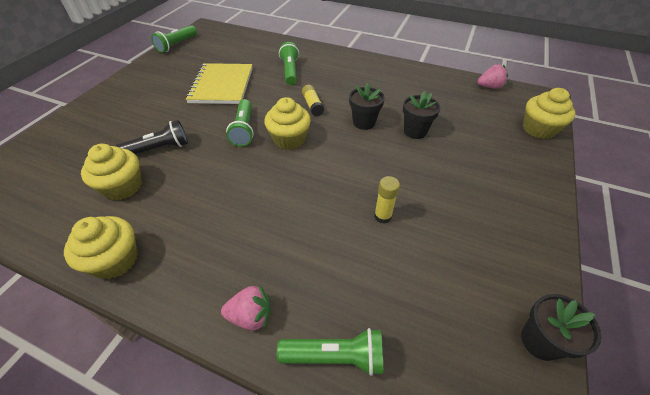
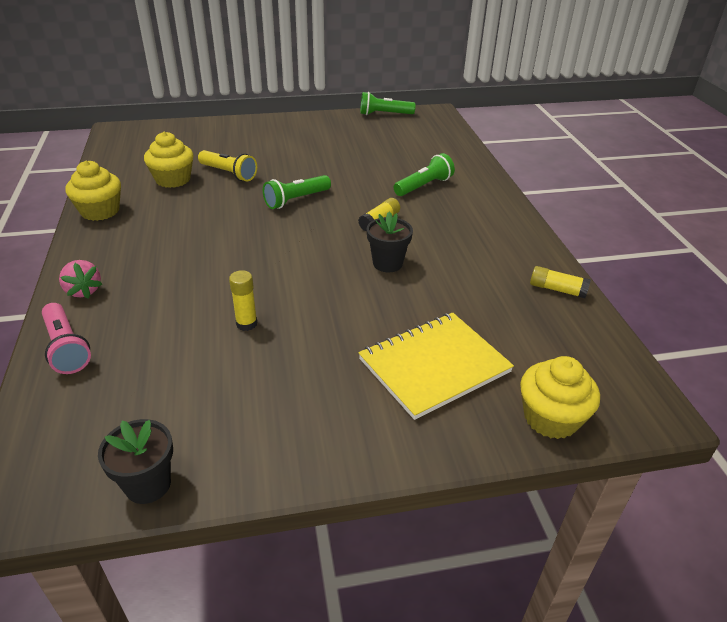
camera: 55 degrees right, 10 degrees down
(158, 149) = (228, 173): black flashlight -> yellow flashlight
(222, 85) = (350, 162): yellow notebook -> yellow notebook (434, 366)
(289, 139) = (308, 229): yellow cupcake -> none
(335, 356) = (66, 347): green flashlight -> pink flashlight
(415, 131) = (413, 304): black flower pot -> none
(437, 78) = (557, 289): none -> yellow glue stick
(489, 87) = (602, 343): pink strawberry -> none

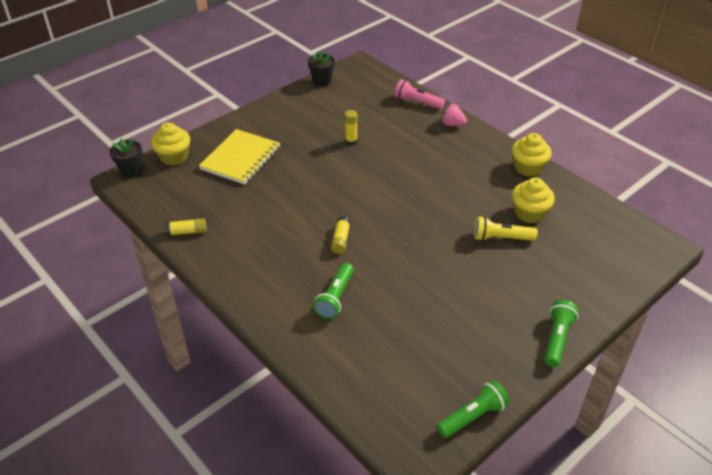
camera: 150 degrees right, 5 degrees up
(296, 200) = (419, 234): green flashlight -> green flashlight (557, 339)
(387, 263) = (307, 206): black flower pot -> black flower pot (131, 171)

